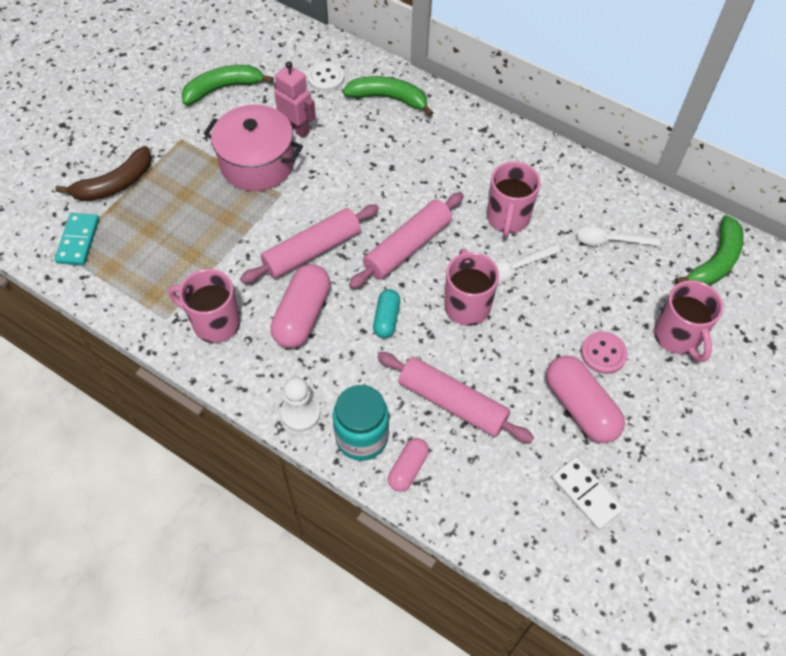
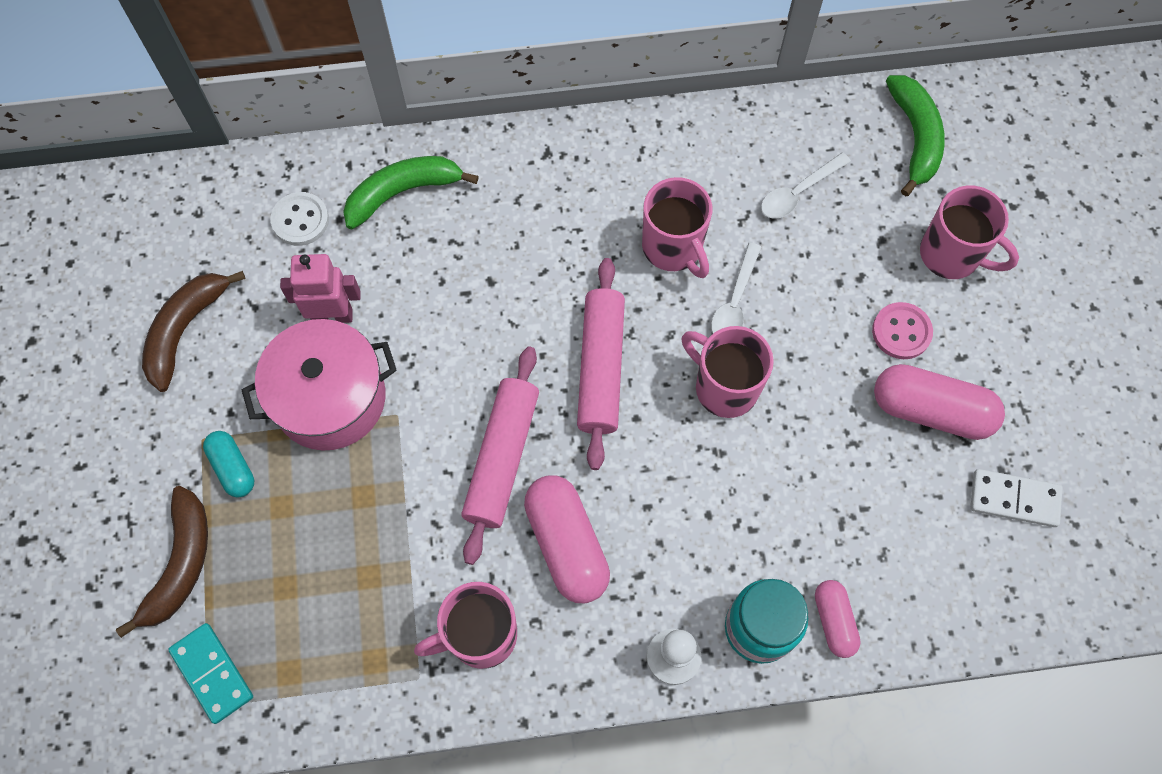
camera: 40 degrees left, 10 degrees up
(223, 88) = (186, 330): green banana -> brown banana
(386, 319) = (658, 473): turquoise capsule -> turquoise capsule (232, 468)
(452, 403) = (810, 511): pink rolling pin -> none

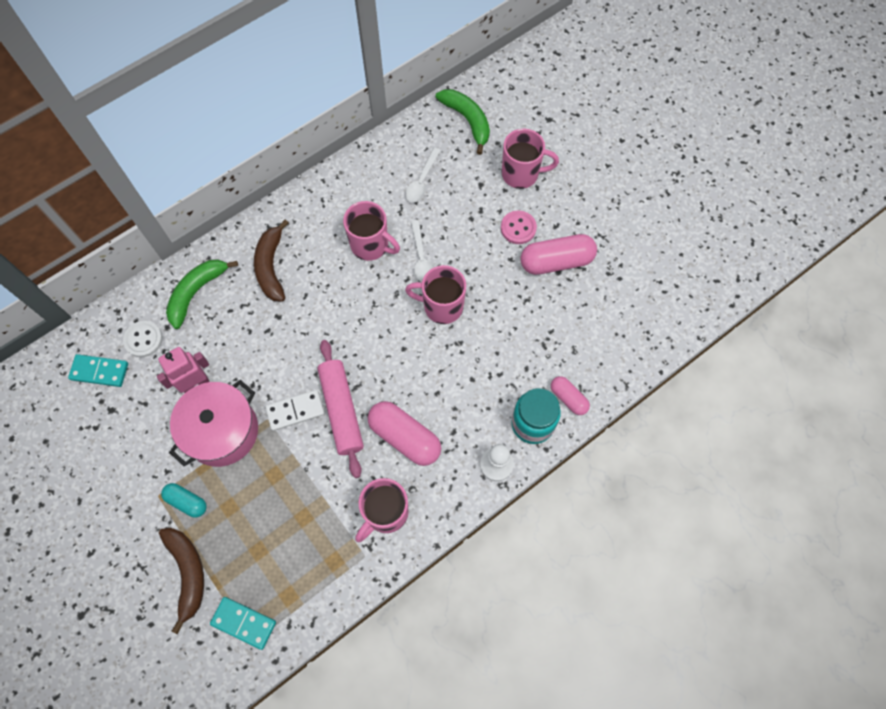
camera: 30 degrees left, 0 degrees up
(186, 330) = (110, 439): brown banana -> brown banana (271, 266)
(223, 233) = (99, 371): none -> turquoise domino
(601, 368) = (368, 331): pink rolling pin -> none
(1014, 499) = (623, 285): white domino -> white domino (295, 411)

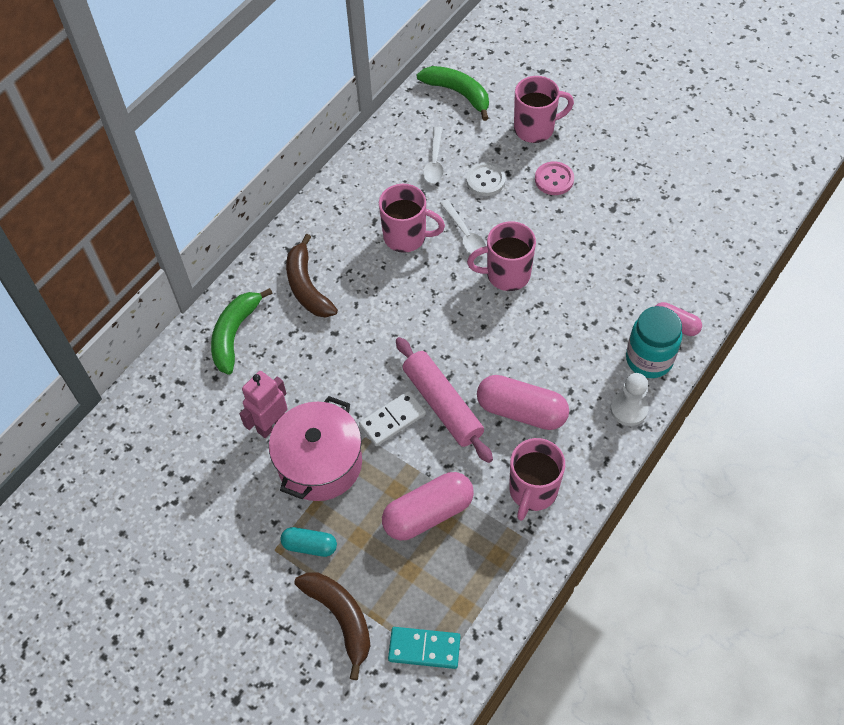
camera: 15 degrees left, 10 degrees down
(99, 371) = (156, 443): turquoise domino -> none
(143, 339) = (194, 397): white button -> white button (485, 180)
(556, 261) = (606, 200): pink capsule -> pink capsule (428, 513)

